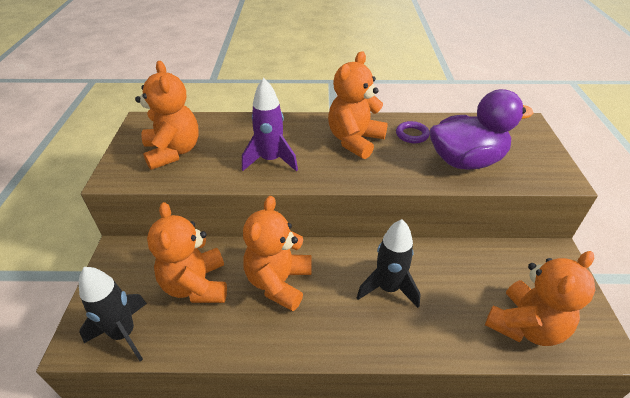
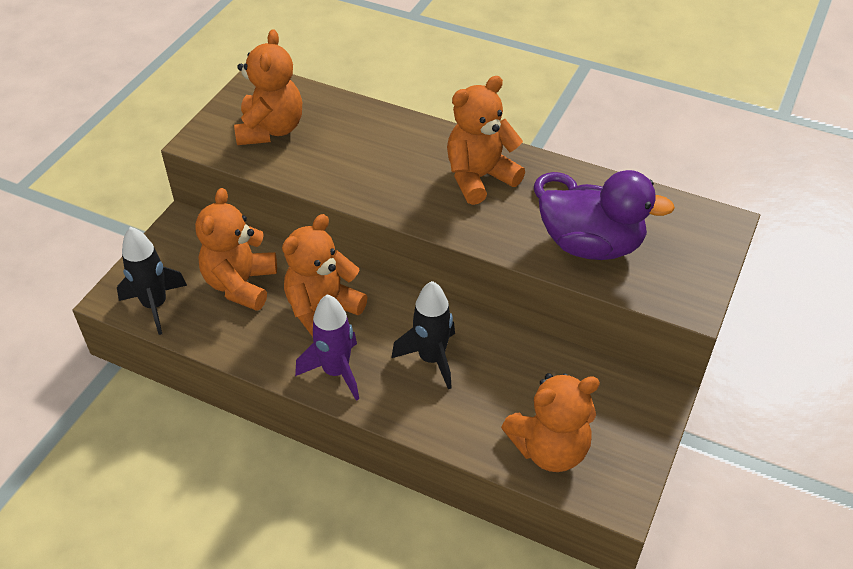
camera: 25 degrees right, 5 degrees up
(271, 160) = (367, 173): purple rocket -> purple rocket (336, 372)

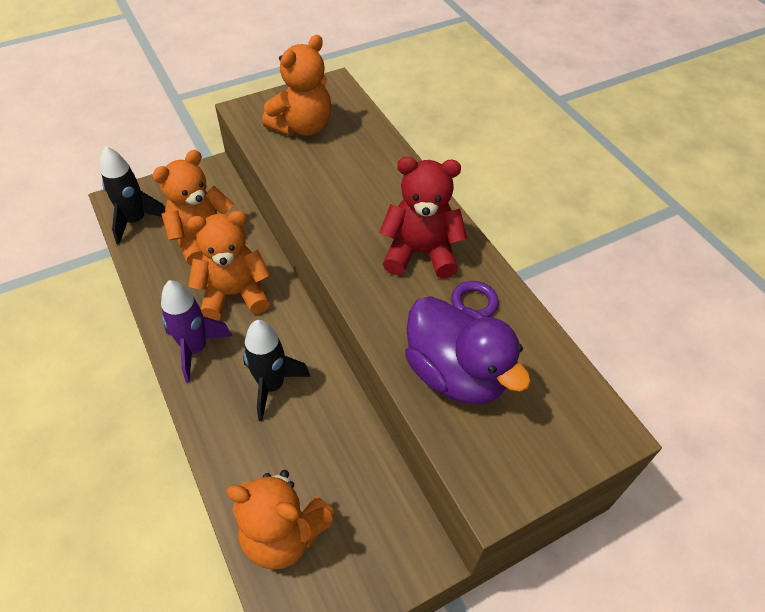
camera: 35 degrees right, 5 degrees up
(479, 178) = (420, 253): orange teddy bear -> red teddy bear

